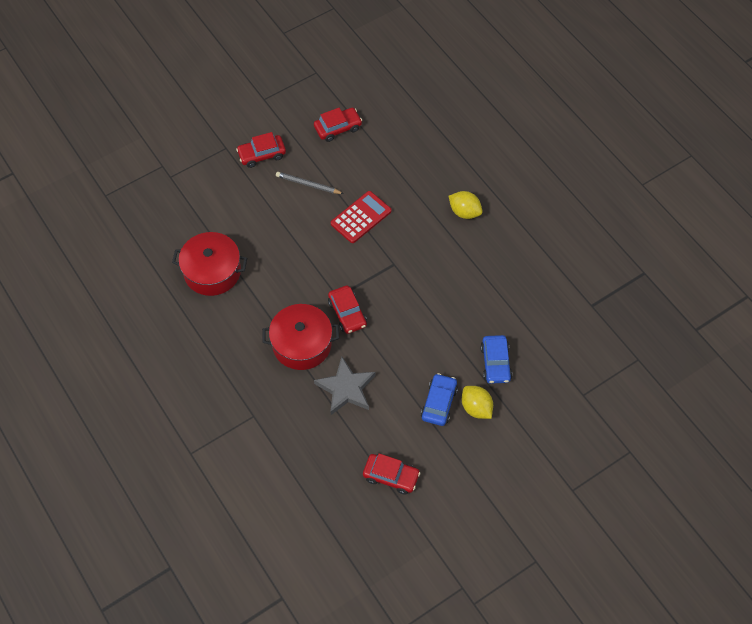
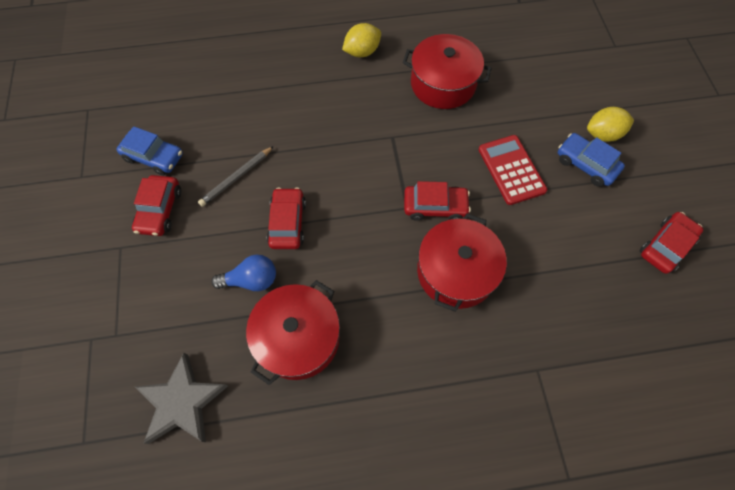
camera: 65 degrees left, 5 degrees up
(238, 229) = (251, 280): none -> blue light bulb
(338, 128) = (180, 118): red car -> red car (287, 223)
(346, 388) = (535, 247): grey star -> grey star (182, 402)
(361, 217) = (314, 143): red calculator -> red calculator (511, 170)
(464, 279) = (443, 84): none -> red pot
(495, 363) = (555, 97): blue car -> blue car (154, 157)

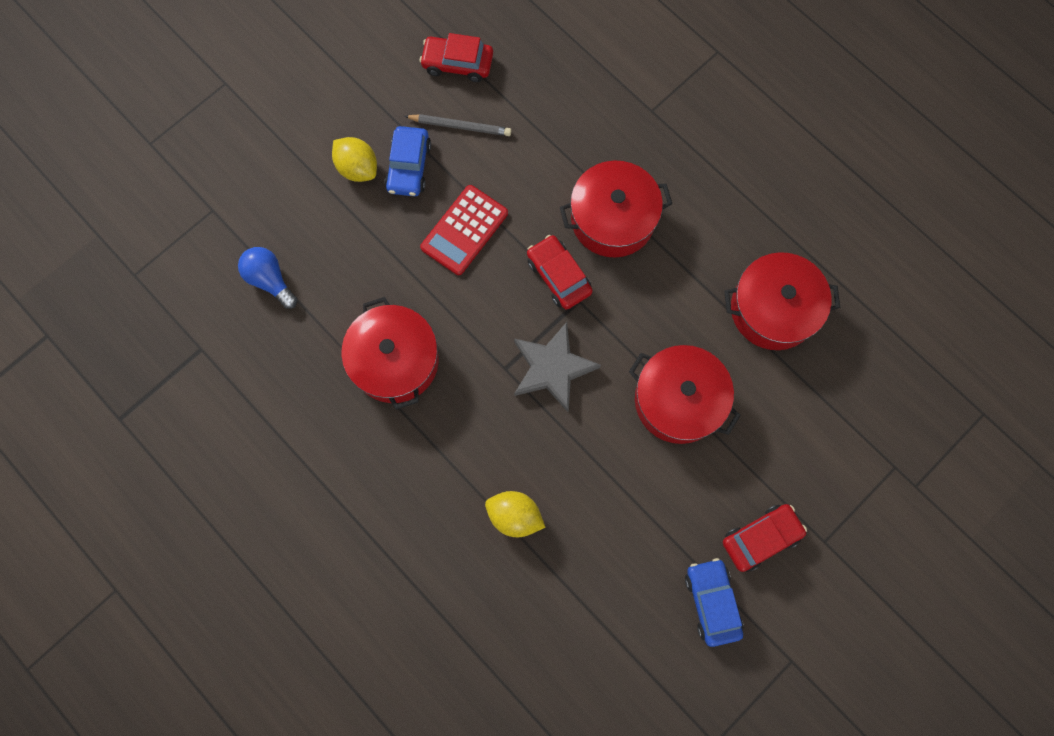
camera: 125 degrees left, 10 degrees up
(182, 402) = (894, 362): grey star -> grey star (552, 368)
(236, 177) = (669, 491): grey pencil -> grey pencil (460, 126)
(251, 280) = (757, 389): blue light bulb -> blue light bulb (270, 280)
(287, 223) = (678, 400): red car -> red pot
(362, 52) = (407, 482): yellow lemon -> yellow lemon (514, 516)

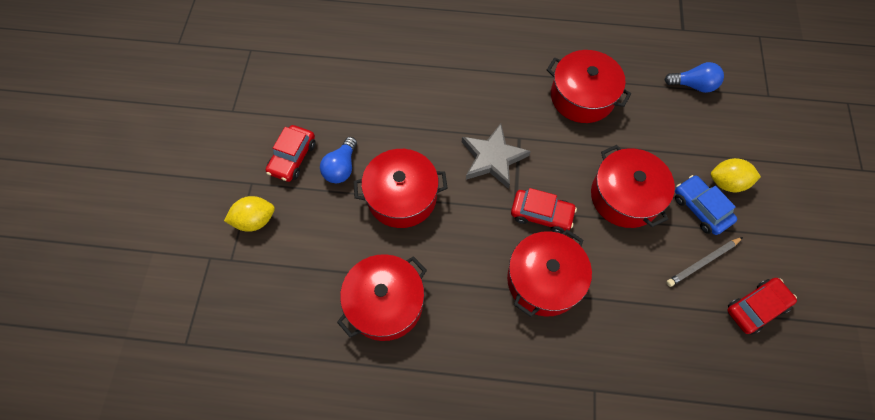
camera: 140 degrees right, 10 degrees down
(464, 230) = (625, 196): red calculator -> red pot
(514, 516) = (442, 72): yellow lemon -> yellow lemon (255, 220)
(712, 602) = (298, 107): blue car -> none
(716, 483) = (341, 168): none -> blue light bulb

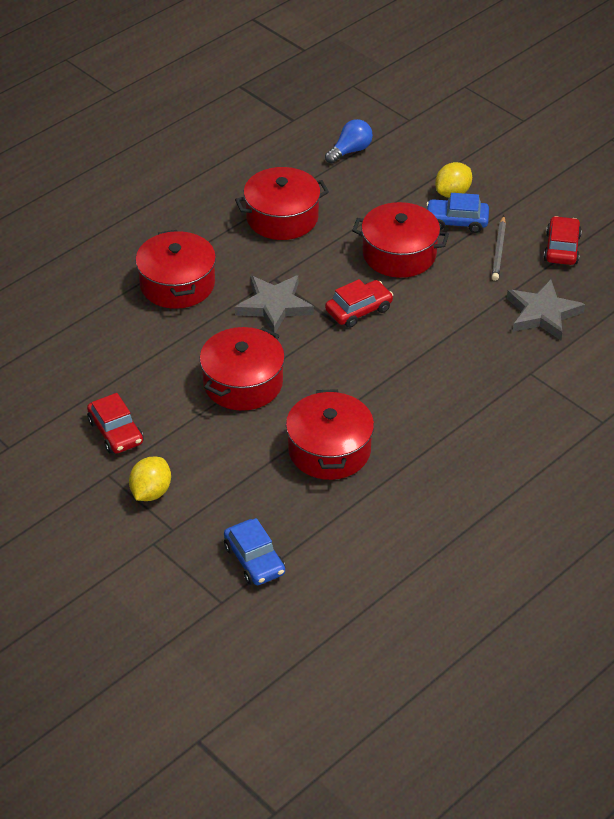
camera: 50 degrees left, 20 degrees down
(240, 335) = (254, 560): none -> blue car
(341, 168) = (166, 405): blue light bulb -> none
(544, 280) = (415, 344): red pot -> red pot (177, 284)
(669, 349) = (542, 313): none -> grey star

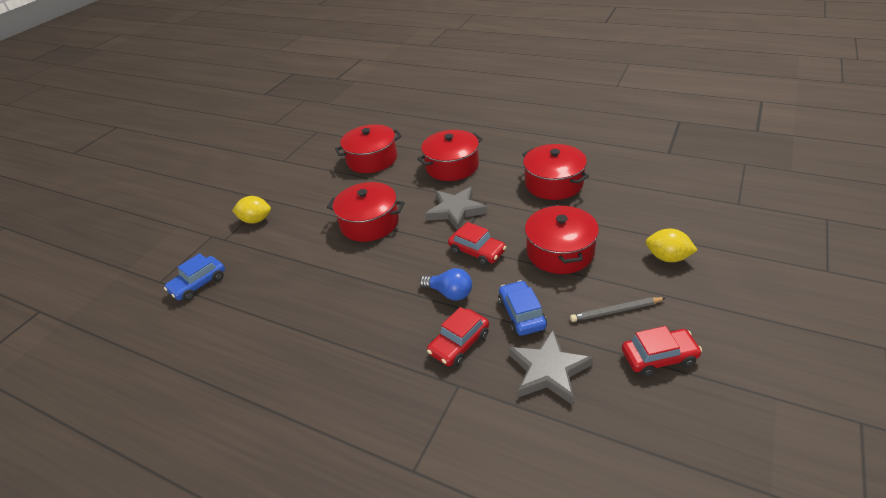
camera: 75 degrees right, 5 degrees down
(116, 432) = (305, 190): red car -> red car (459, 343)
(329, 450) = (315, 285): red pot -> red pot (372, 159)
(350, 151) = (662, 188): blue light bulb -> blue light bulb (450, 293)
(456, 221) = (631, 272): blue car -> blue car (521, 314)

